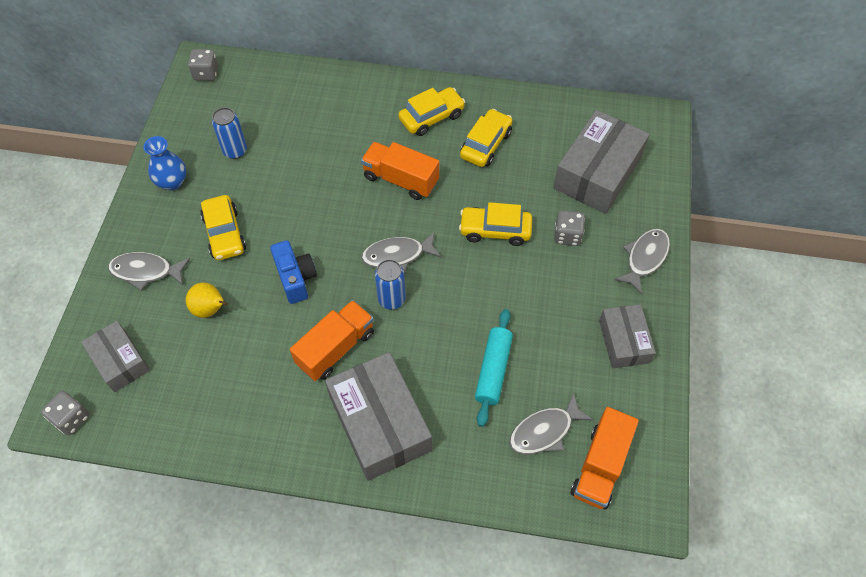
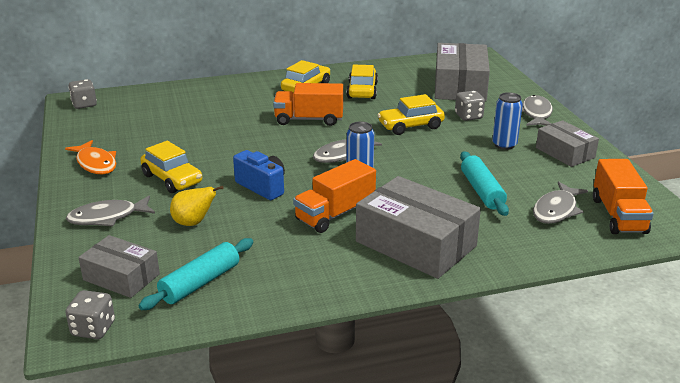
camera: 25 degrees left, 30 degrees down
(172, 182) = (95, 163): blue vase -> orange fish
(175, 396) = (200, 283): none -> turquoise rolling pin
(235, 151) = (145, 136): blue can -> blue can (504, 145)
(336, 348) = (335, 214): orange truck -> orange truck turned 150 degrees counterclockwise

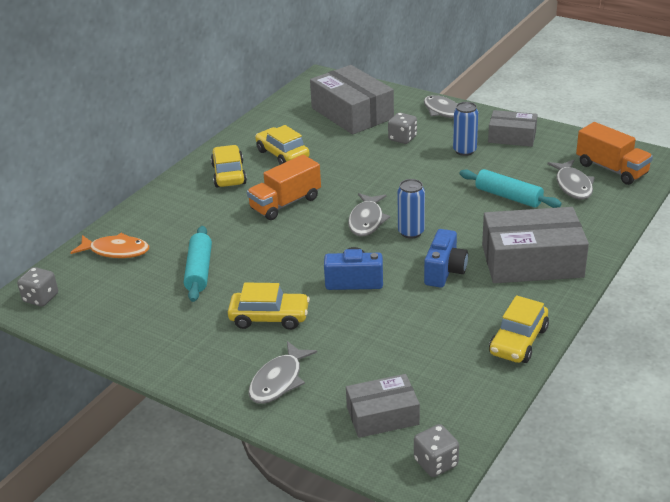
camera: 40 degrees left, 5 degrees up
(95, 163) = (172, 344): orange fish -> orange fish (116, 251)
(193, 223) = (356, 341): yellow pear -> none
(200, 283) = (446, 380): turquoise rolling pin -> turquoise rolling pin (199, 271)
(335, 214) = (444, 271): orange truck -> blue camera
(410, 126) = (374, 168): yellow car -> yellow car (518, 341)

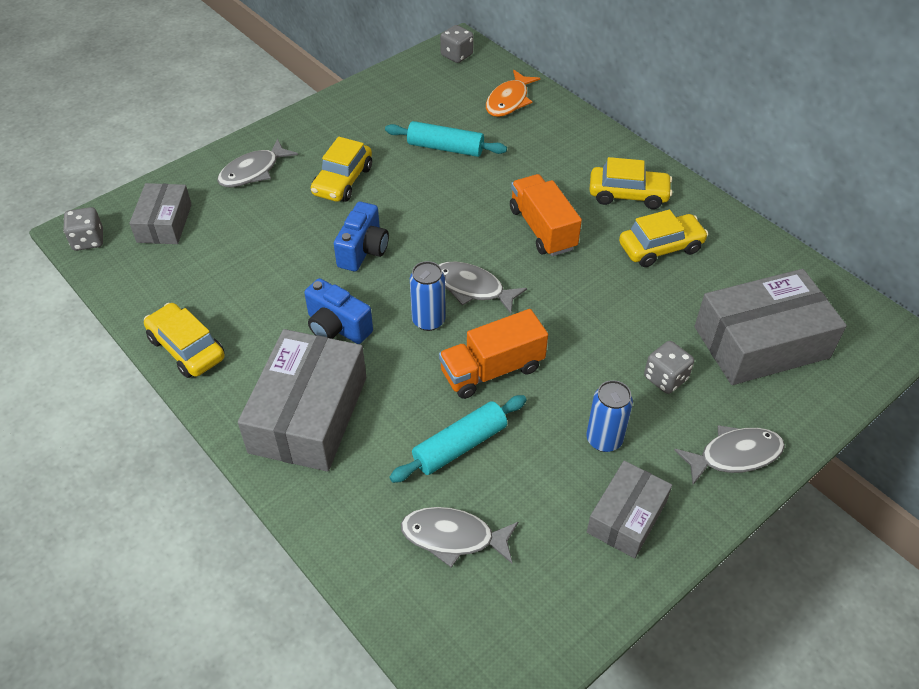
camera: 105 degrees right, 15 degrees up
(279, 380) = (253, 171): grey fish -> grey fish turned 90 degrees counterclockwise
(611, 169) = (476, 614): orange truck -> orange truck (492, 370)

